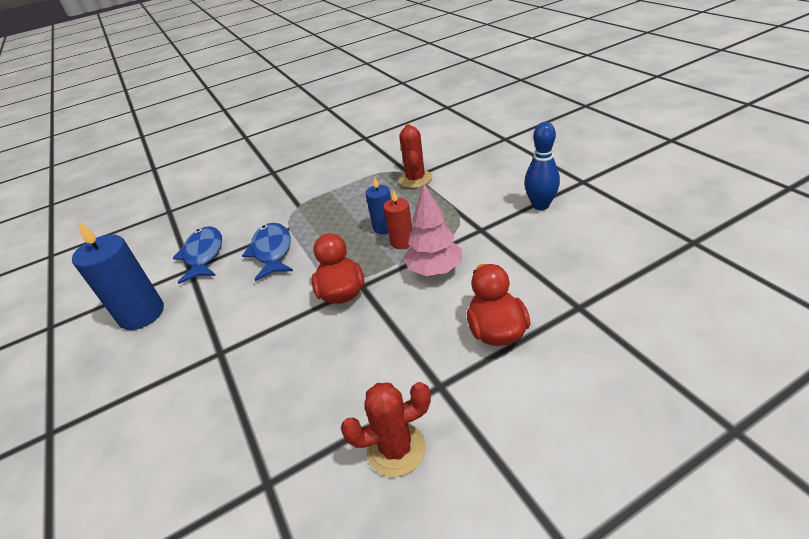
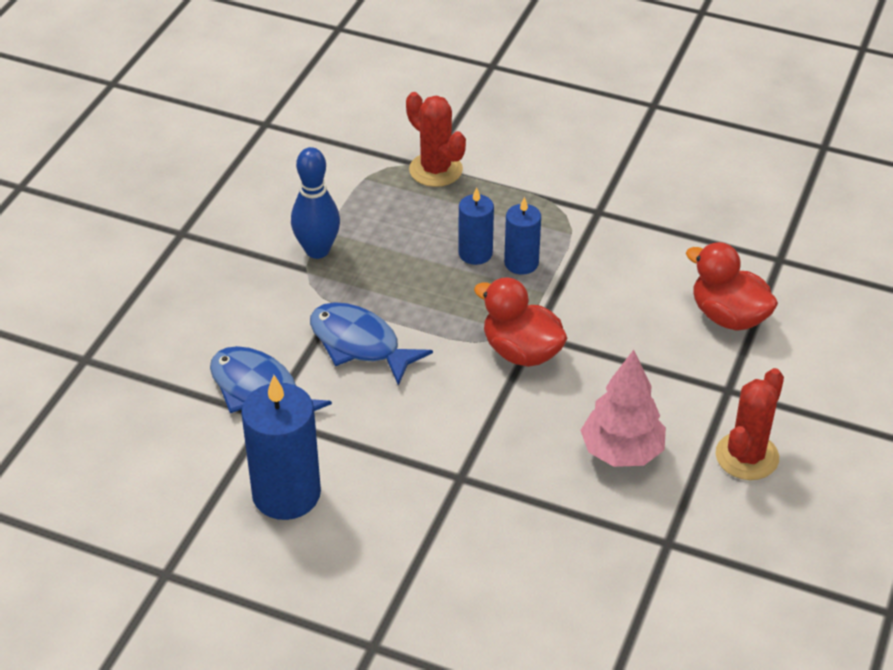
camera: 45 degrees left, 5 degrees up
(402, 242) = (521, 263): red candle -> blue candle
(434, 270) = (598, 281): pink tree -> pink tree (622, 452)
(540, 205) = (636, 155): blue bowling pin -> blue bowling pin (317, 250)

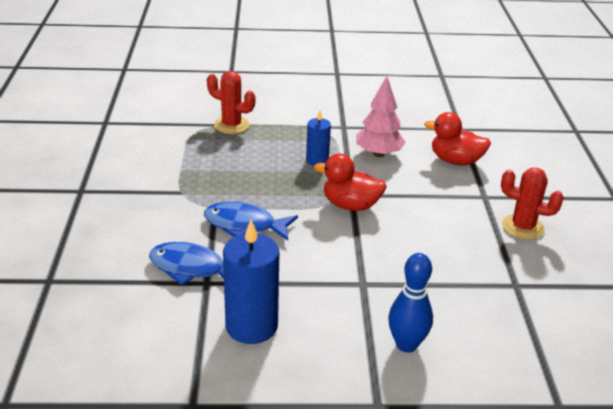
camera: 25 degrees left, 10 degrees down
(317, 250) = (182, 181): blue bowling pin -> blue bowling pin (406, 344)
(475, 253) = (285, 161): blue candle -> none
(622, 452) = (451, 243): pink tree -> pink tree (378, 154)
(747, 456) = (522, 227): red cactus -> red cactus turned 75 degrees counterclockwise

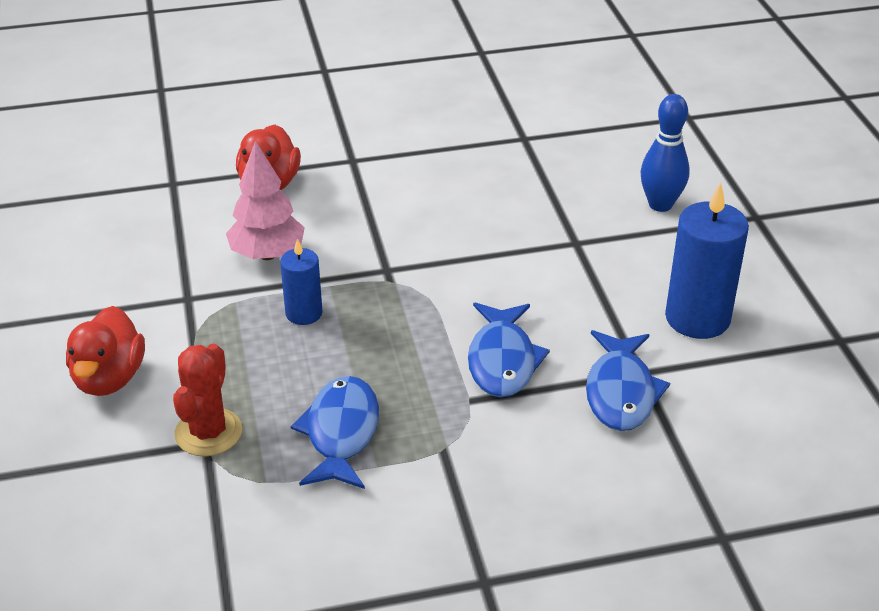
camera: 100 degrees left, 5 degrees up
(210, 162) = (341, 433): none -> blue fish
(350, 205) = (415, 268): red duck -> red duck (109, 378)
(522, 227) = (411, 133): red cactus -> none

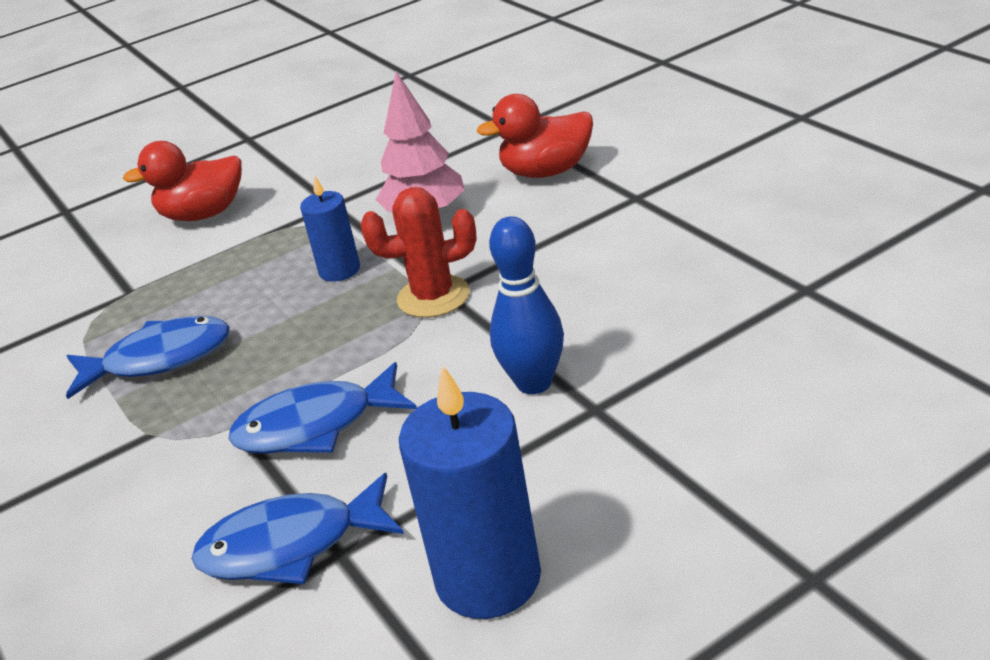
camera: 75 degrees right, 5 degrees down
(208, 432) = (143, 288): red cactus -> red cactus (433, 297)
(660, 204) = (753, 459): blue bowling pin -> blue bowling pin (534, 383)

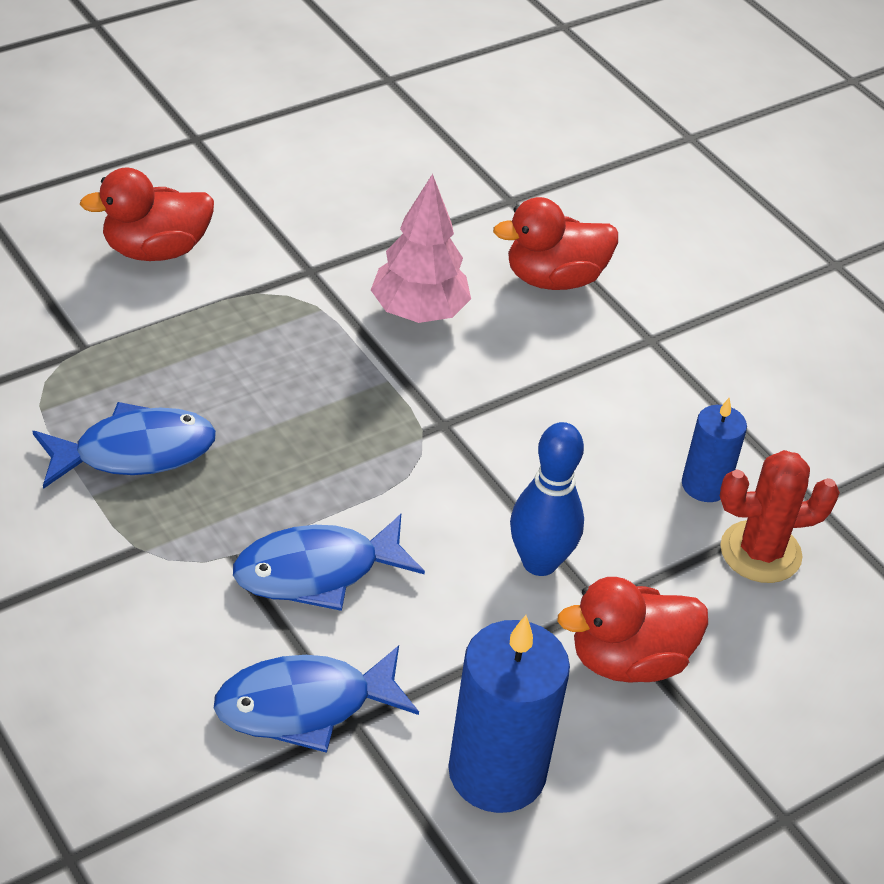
camera: 10 degrees left, 10 degrees up
(339, 270) = (326, 370): blue candle -> blue candle (705, 485)
(433, 297) = (432, 430): red cactus -> red cactus (760, 552)
(627, 453) = (628, 661): none -> red duck

